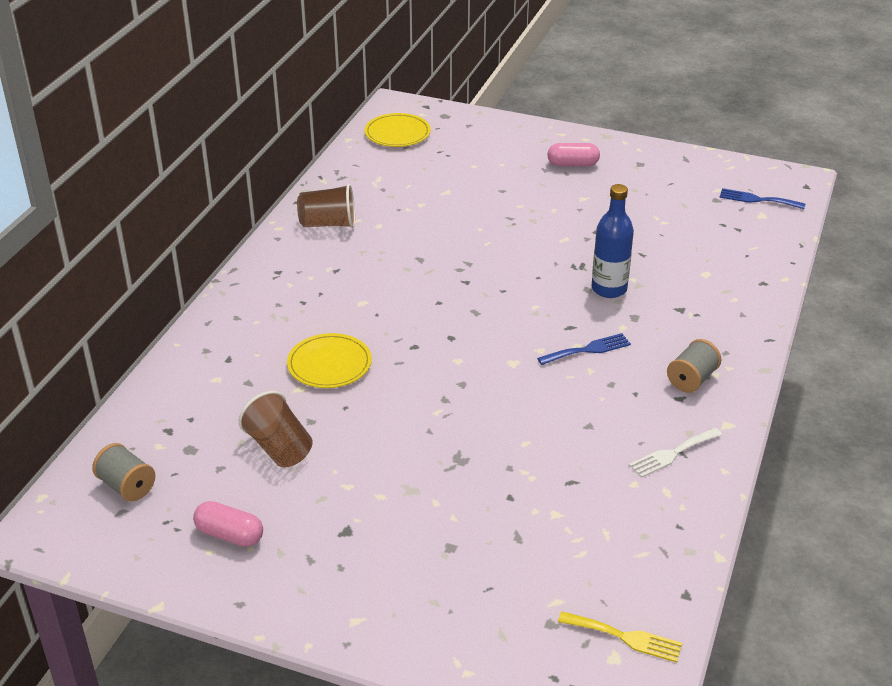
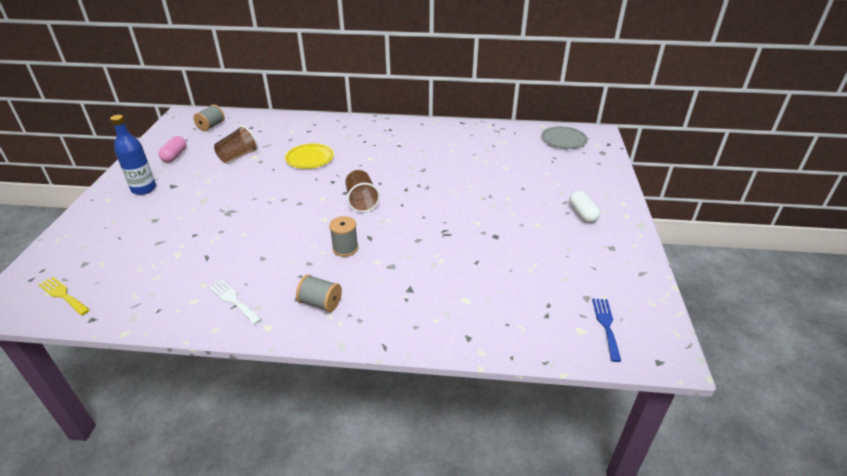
camera: 75 degrees right, 0 degrees up
(328, 224) = (444, 135): brown cup -> brown cup (361, 201)
(397, 133) = (563, 140): yellow plate -> grey plate
(573, 164) = (582, 214): pink capsule -> white capsule
(588, 350) = (345, 248): blue fork -> grey spool
(609, 289) = (422, 250): blue bottle -> blue bottle (144, 189)
(625, 637) = (63, 295): yellow fork -> yellow fork turned 120 degrees clockwise

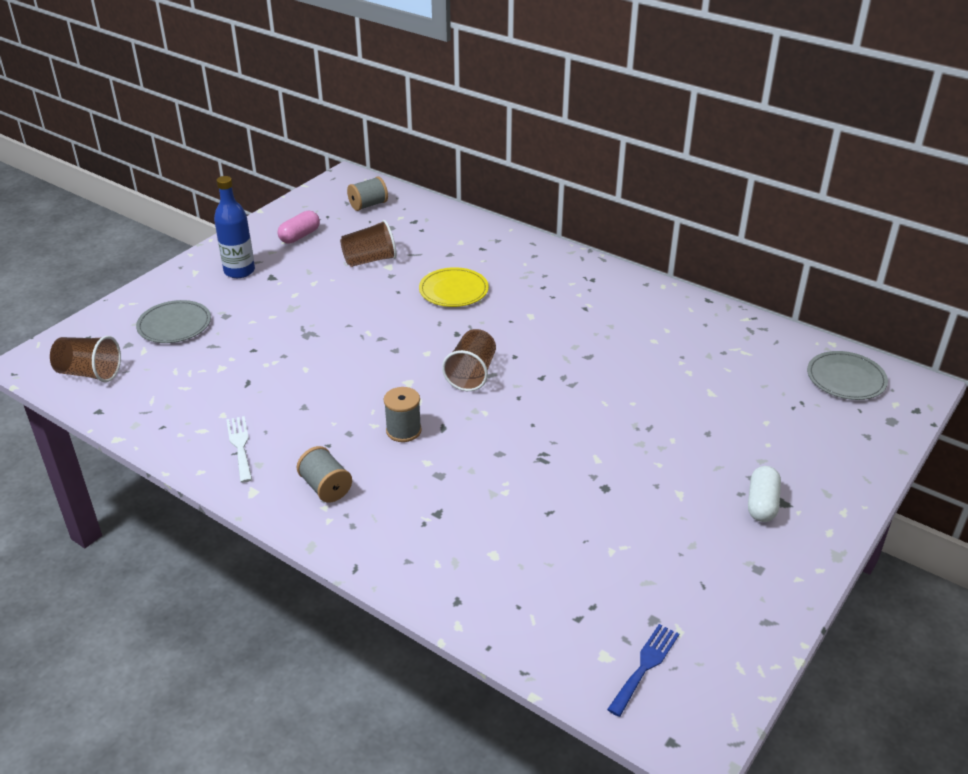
camera: 30 degrees right, 0 degrees up
(63, 295) = (89, 373): yellow fork -> brown cup
(116, 238) = (174, 325): none -> grey plate

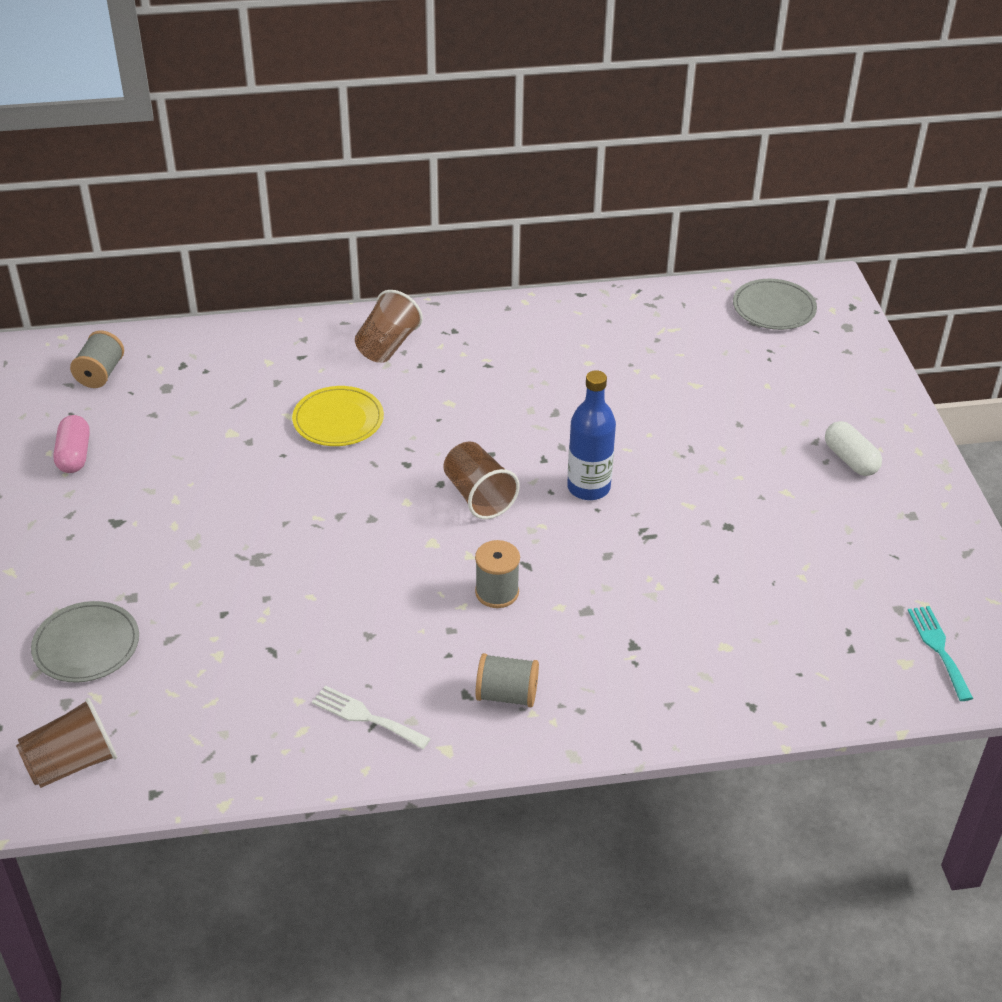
camera: 45 degrees left, 5 degrees up
(239, 271) = (65, 538): blue bottle -> blue bottle (588, 488)
(370, 260) = (200, 437): brown cup -> brown cup (387, 345)
(645, 666) = (938, 648): blue fork -> turquoise fork

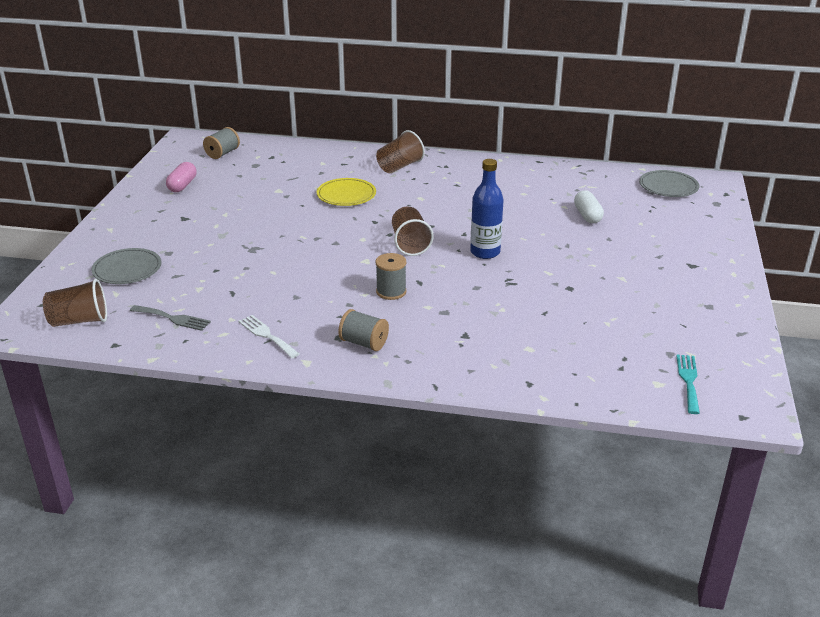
camera: 20 degrees right, 10 degrees down
(212, 722) = (173, 318): none -> grey fork
(850, 459) = (679, 269): white capsule -> white capsule (587, 215)

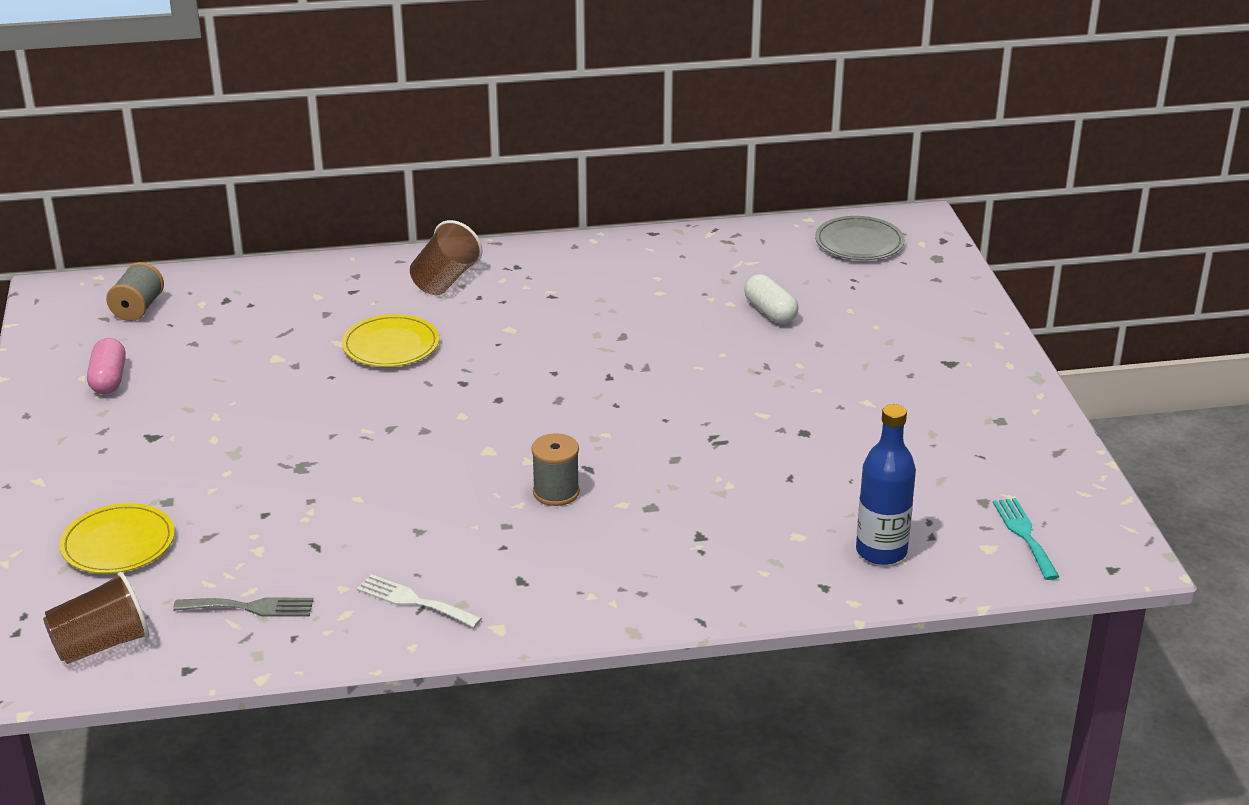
camera: 20 degrees left, 0 degrees up
(127, 269) = (118, 543): grey plate -> yellow plate
(364, 343) = (564, 580): grey spool -> none
(410, 244) = (539, 410): brown cup -> none
(485, 252) = (656, 401): blue bottle -> blue bottle (881, 551)

